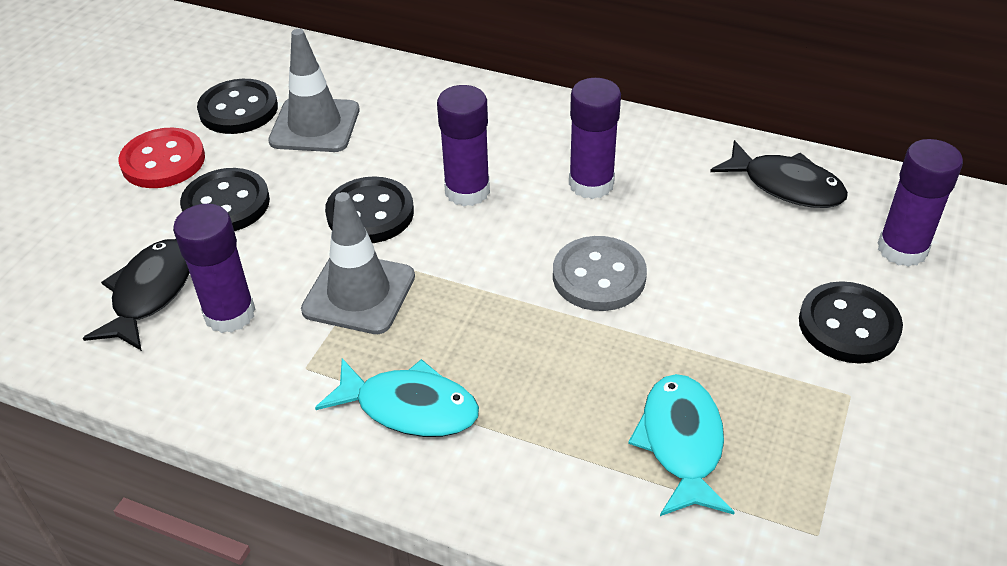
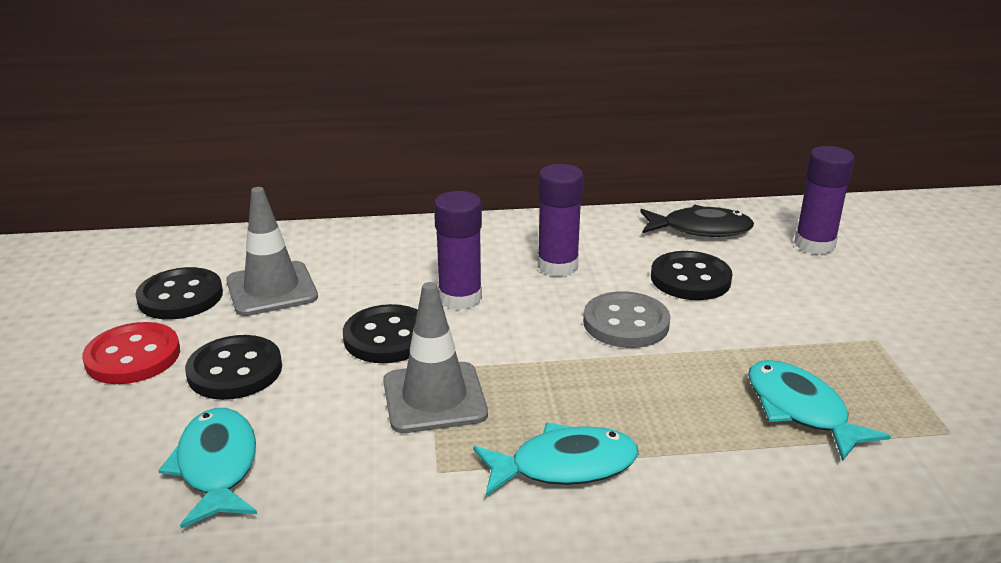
camera: 30 degrees left, 15 degrees down
(150, 293) = (217, 466): black fish -> turquoise fish
(229, 314) = (320, 455): purple glue stick -> none
(848, 325) = (830, 298): black button -> black button (690, 279)

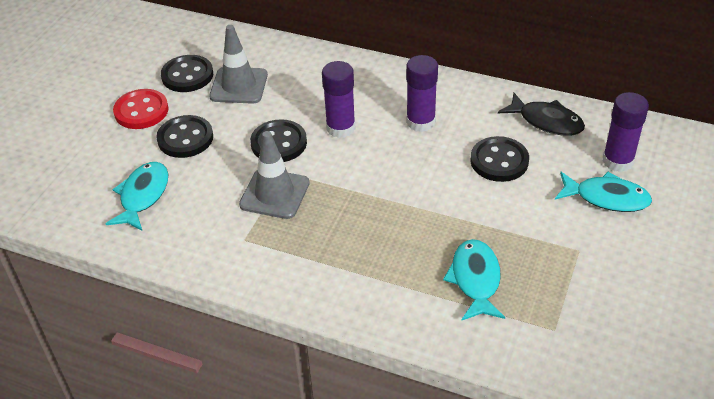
camera: 30 degrees right, 15 degrees up
(564, 466) = (310, 262): turquoise fish -> turquoise fish (606, 198)
(626, 323) = (425, 181): grey button -> none

